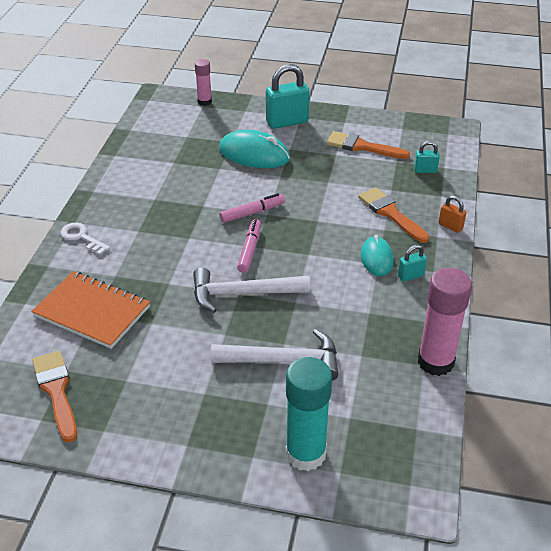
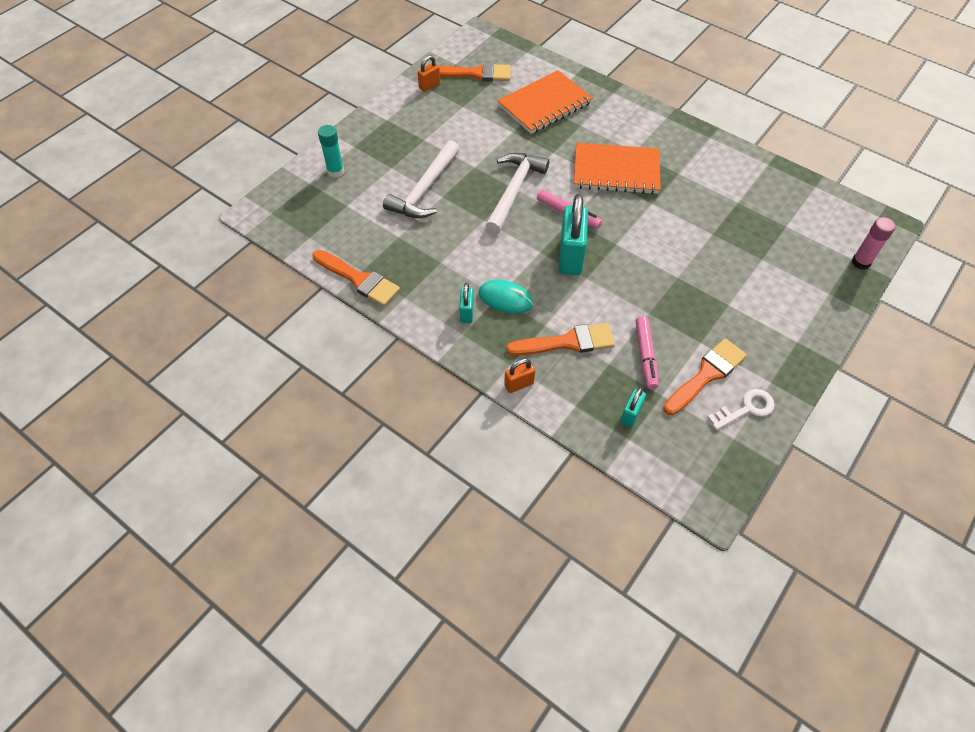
camera: 115 degrees right, 15 degrees up
(82, 237) = (642, 117): white key -> white key (746, 409)
(100, 428) = (429, 86): none -> orange padlock
(173, 235) = (616, 171): none -> orange notebook
(252, 212) = (623, 233): pink marker -> pink marker (646, 356)
(254, 154) = (728, 269): turquoise mouse -> none
(287, 122) = (788, 323): turquoise padlock -> turquoise padlock (570, 257)
(305, 454) = (335, 171): turquoise glue stick -> turquoise glue stick, size x0.56
(435, 362) = (359, 279): pink glue stick -> orange brush

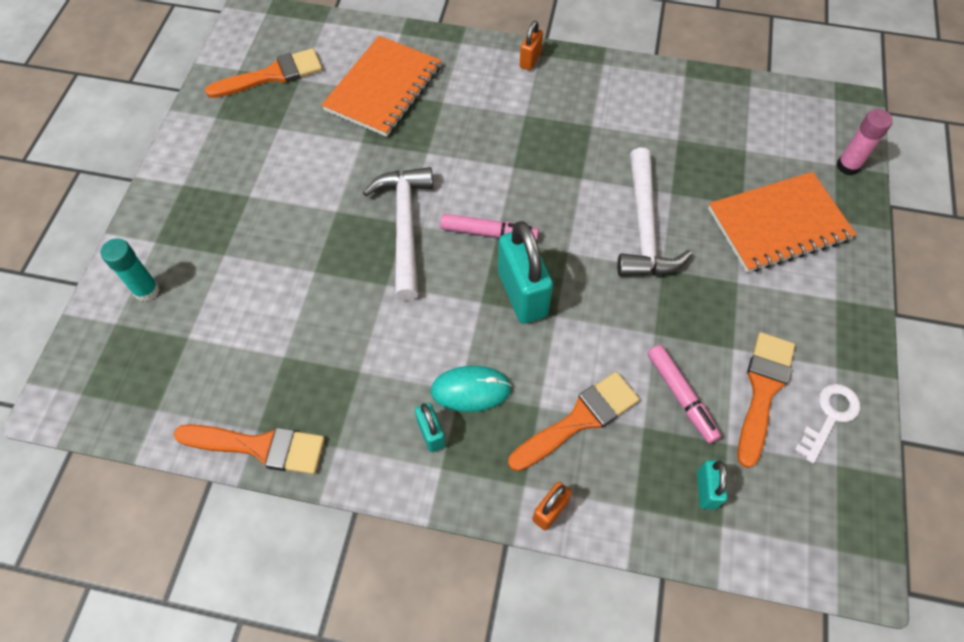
camera: 25 degrees left, 5 degrees up
(425, 190) = (286, 271): white hammer -> white hammer (644, 227)
(429, 86) = (219, 113): orange padlock -> orange padlock (530, 60)
(616, 171) = (517, 150): orange notebook -> orange notebook (778, 224)

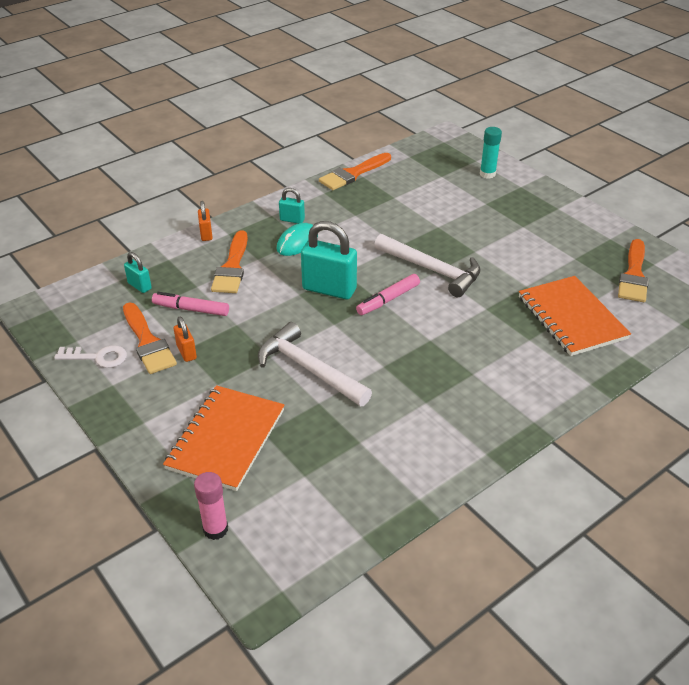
camera: 130 degrees right, 20 degrees down
(530, 60) = (532, 411): orange padlock -> orange padlock (186, 352)
(829, 417) = (97, 357): white key -> white key turned 75 degrees counterclockwise

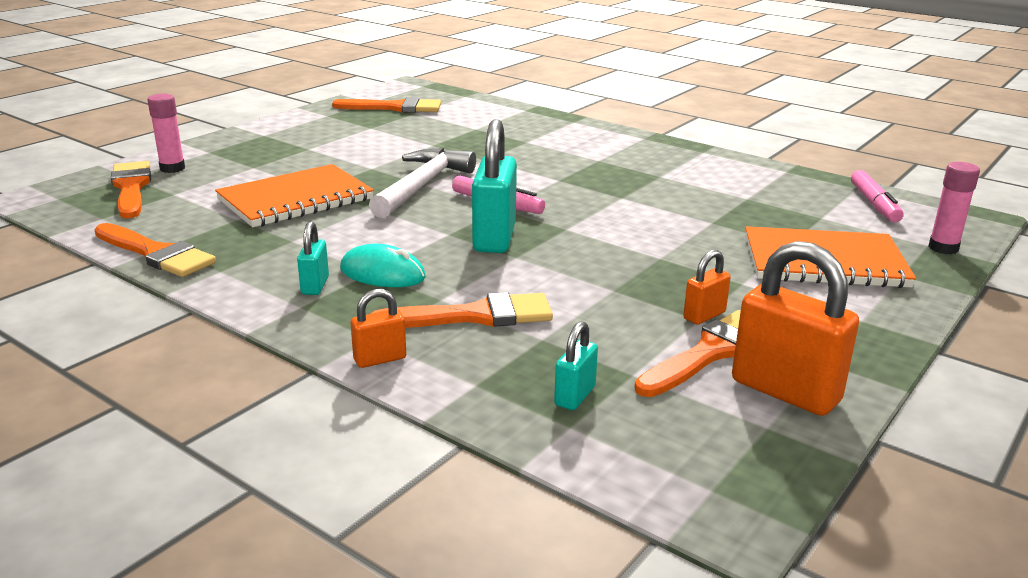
camera: 105 degrees left, 15 degrees down
(97, 357) = (785, 391): white key -> orange padlock
(191, 309) = (606, 331): pink marker -> pink marker (874, 204)
(309, 369) = (663, 233): white hammer -> none
(454, 162) = (131, 188): none -> orange brush
(487, 174) = (172, 168): turquoise glue stick -> pink glue stick
(571, 318) = (480, 127): orange notebook -> orange notebook (295, 199)

